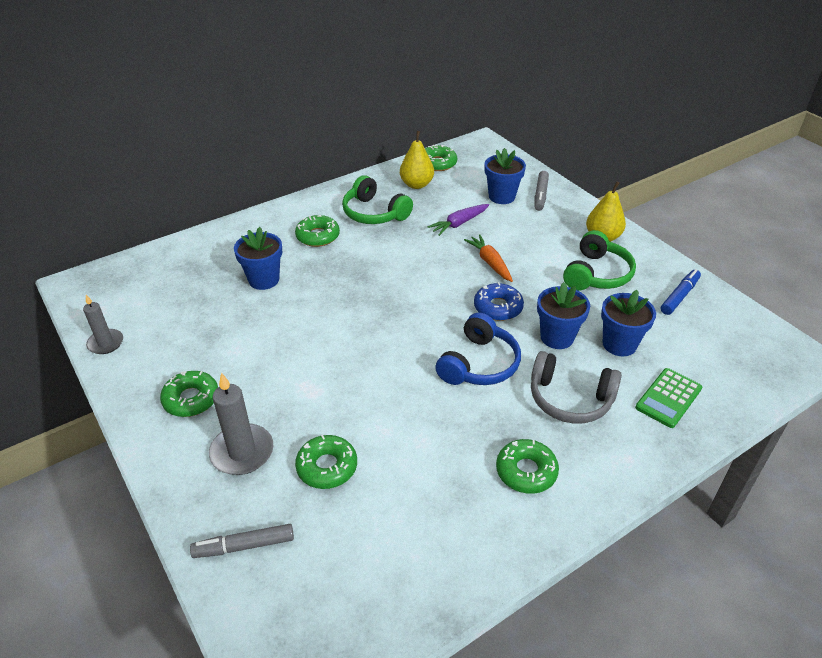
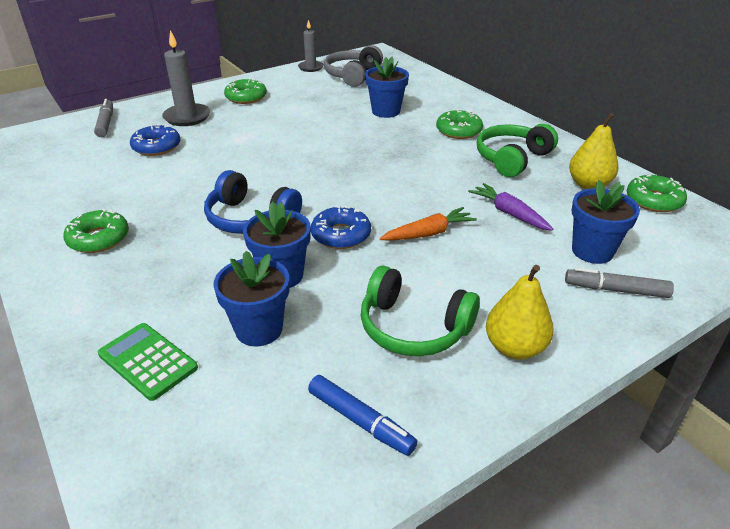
camera: 90 degrees right, 5 degrees down
(327, 467) = (156, 147): green donut -> blue donut
(570, 399) = (179, 275): grey headphones -> grey headphones (353, 75)

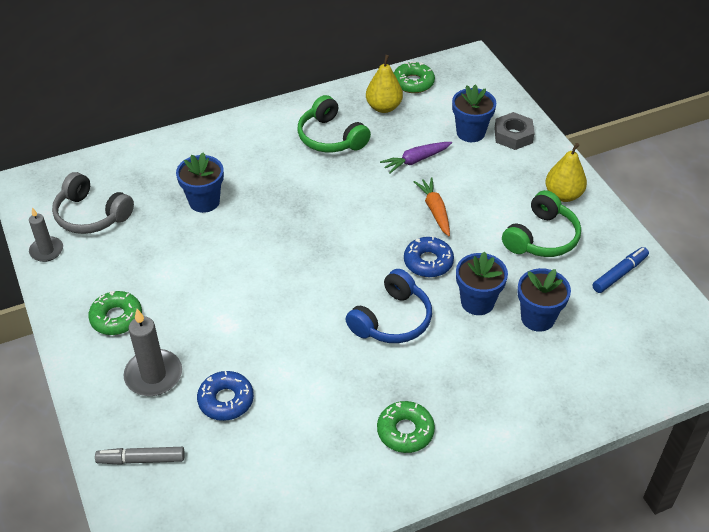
camera: 80 degrees left, 10 degrees up
(148, 361) = (566, 380): green calculator -> none
(458, 131) = (267, 158): green donut -> none
(616, 290) = (513, 135): grey marker -> grey nut

